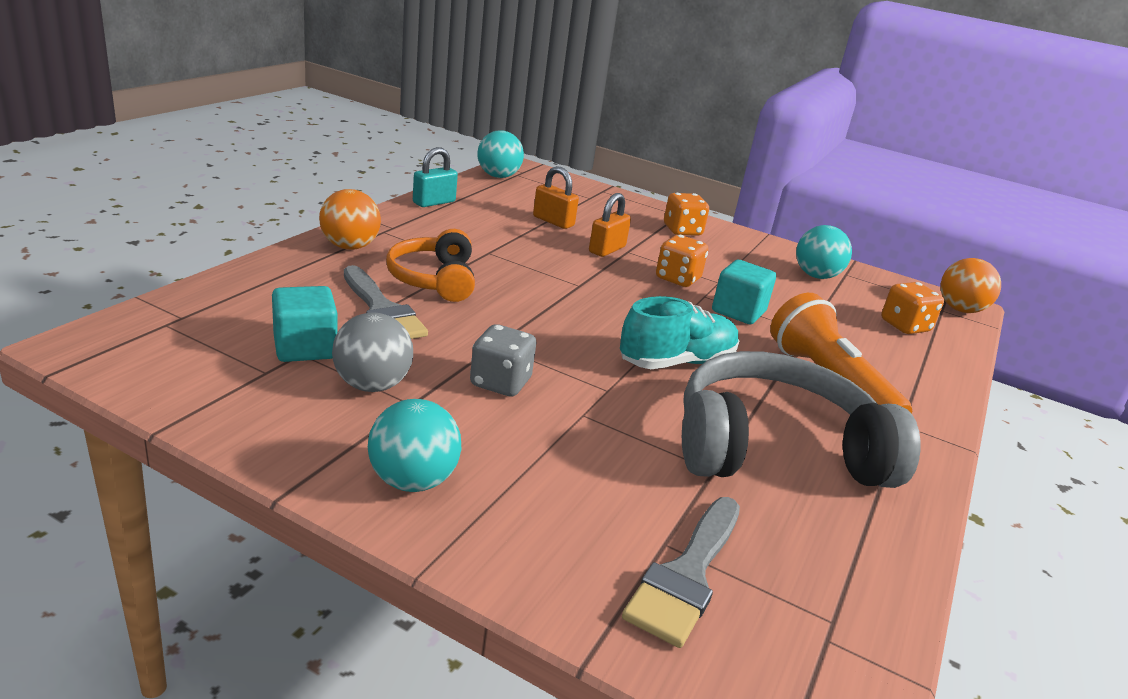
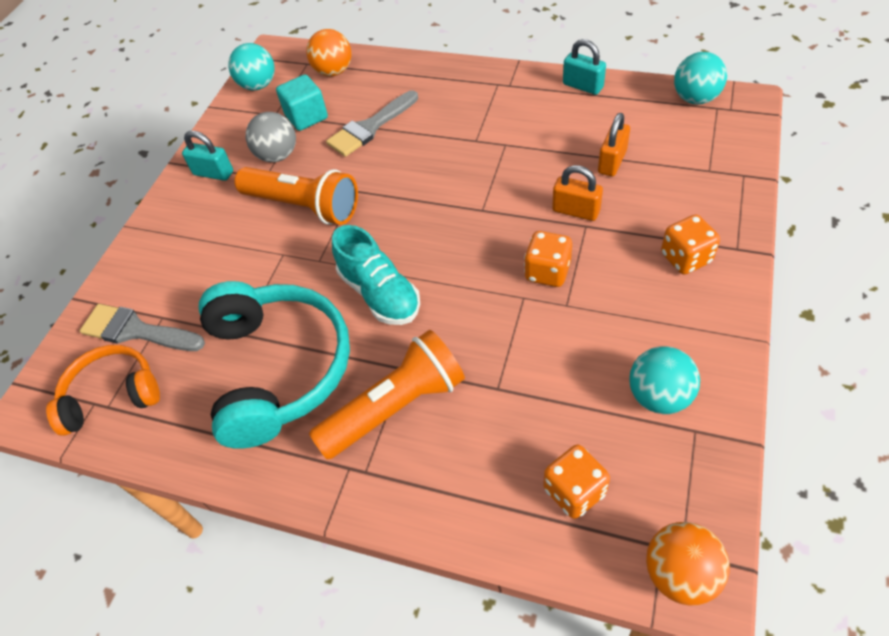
camera: 90 degrees right, 25 degrees up
(350, 247) = (456, 80): orange ball -> orange ball (333, 71)
(358, 450) = (213, 173): none -> turquoise padlock
(412, 481) = (193, 201): turquoise ball -> turquoise ball (258, 85)
(434, 279) = (433, 133): orange headphones -> orange headphones (112, 395)
(500, 383) = (304, 206): grey dice -> orange flashlight
(738, 311) = (505, 327): turquoise cube -> none
(775, 448) = (278, 369): grey headphones -> turquoise headphones

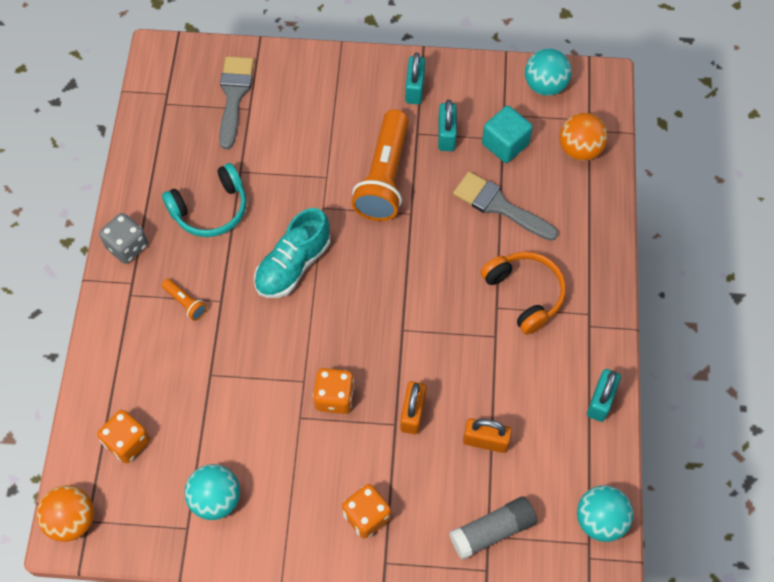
camera: 70 degrees right, 10 degrees up
(112, 395) = (174, 103): orange headphones -> orange headphones (525, 294)
(277, 155) = (446, 135): grey ball -> turquoise padlock
(278, 369) = (210, 209): turquoise headphones -> turquoise headphones, size x0.60
(294, 469) = (127, 246): none -> grey dice
(395, 406) = (186, 303): orange flashlight -> orange flashlight, size x0.43
(704, 167) = (492, 531): none -> grey glue stick

